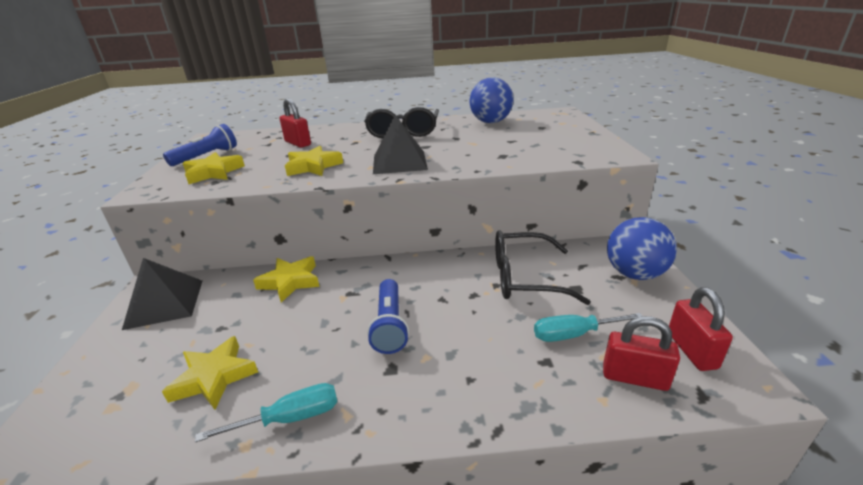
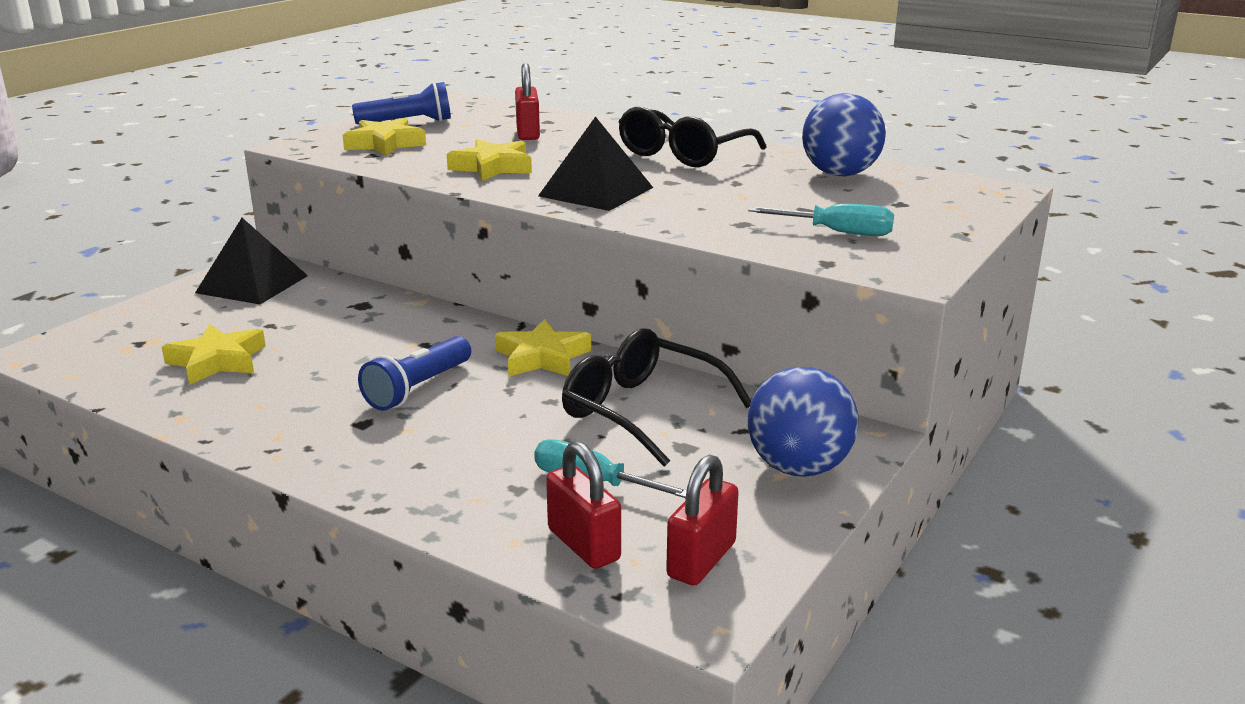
camera: 35 degrees right, 5 degrees down
(289, 418) = (232, 417): turquoise screwdriver -> turquoise screwdriver (837, 232)
(290, 281) = (384, 309): yellow star -> yellow star (542, 357)

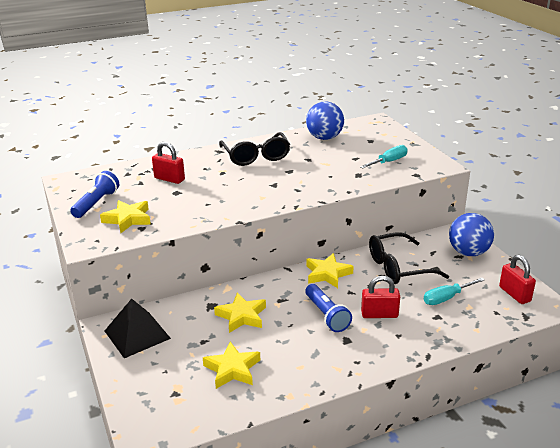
camera: 55 degrees left, 5 degrees up
(492, 167) = (212, 202): yellow star -> yellow star (241, 316)
(583, 545) = (489, 315): red padlock -> red padlock (379, 314)
(596, 191) = (282, 190): black pyramid -> none

